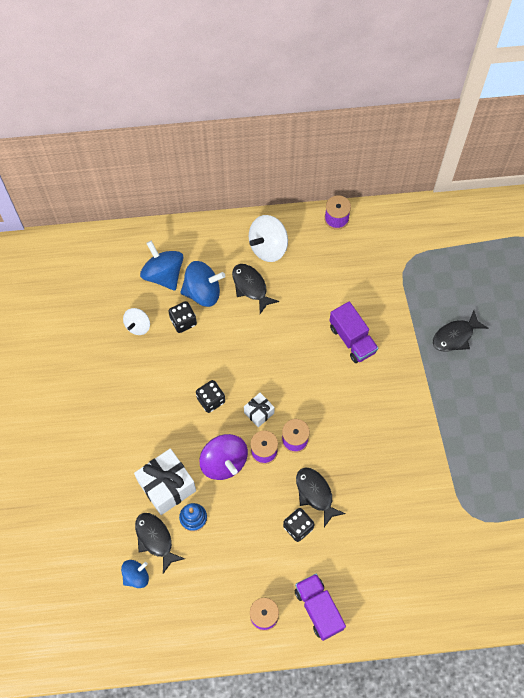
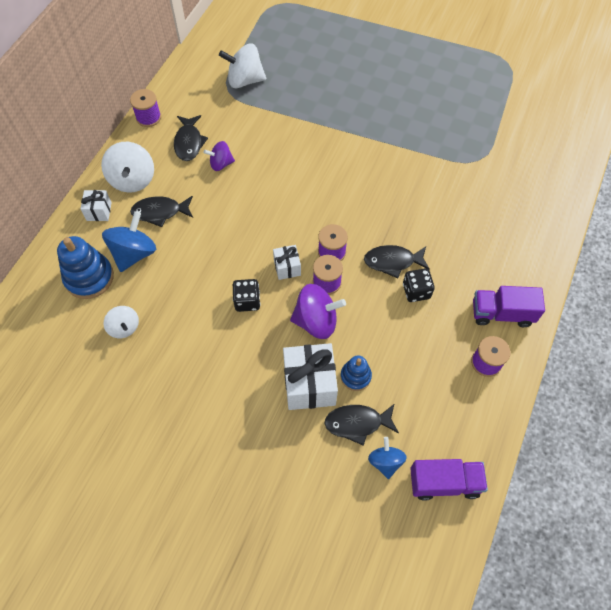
camera: 60 degrees left, 5 degrees down
(163, 274) = (89, 277): blue spinning top -> blue stacking toy
(183, 321) = (151, 285): black dice -> none
(224, 242) = (99, 211): none -> white gift
(326, 303) = (221, 164): none -> purple spinning top
(352, 339) = (268, 162): purple truck -> purple truck (444, 482)
(428, 269) = (245, 80): none -> white spinning top
(455, 336) = (317, 93): black fish -> black fish (189, 143)

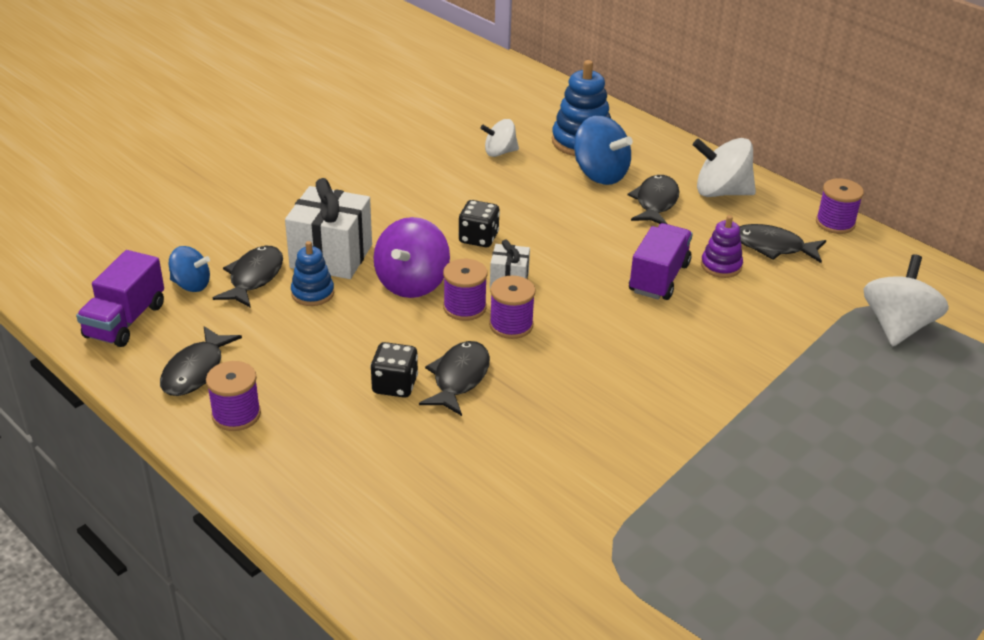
camera: 110 degrees right, 25 degrees down
(99, 211) = (678, 161): white gift -> none
(221, 164) = (721, 266): purple spinning top -> purple stacking toy
(464, 406) = (196, 371): none -> black fish
(501, 313) = (295, 462): purple truck -> purple truck (658, 278)

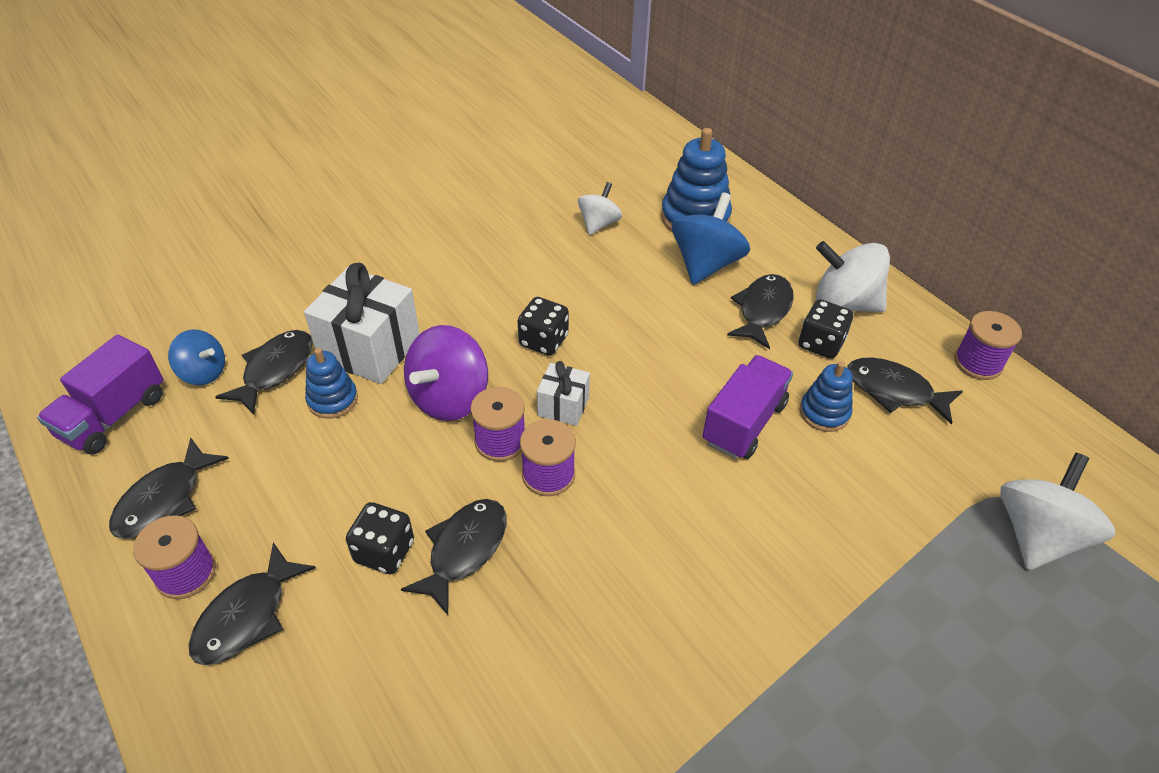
camera: 10 degrees right, 10 degrees up
(298, 435) = (247, 616): none -> black fish
(500, 152) = (599, 224): white spinning top -> white spinning top turned 120 degrees clockwise
(600, 174) = (706, 264): blue spinning top -> blue spinning top turned 120 degrees counterclockwise
(708, 221) = (821, 343): none -> black dice
(721, 266) = (824, 412): purple stacking toy -> blue stacking toy

